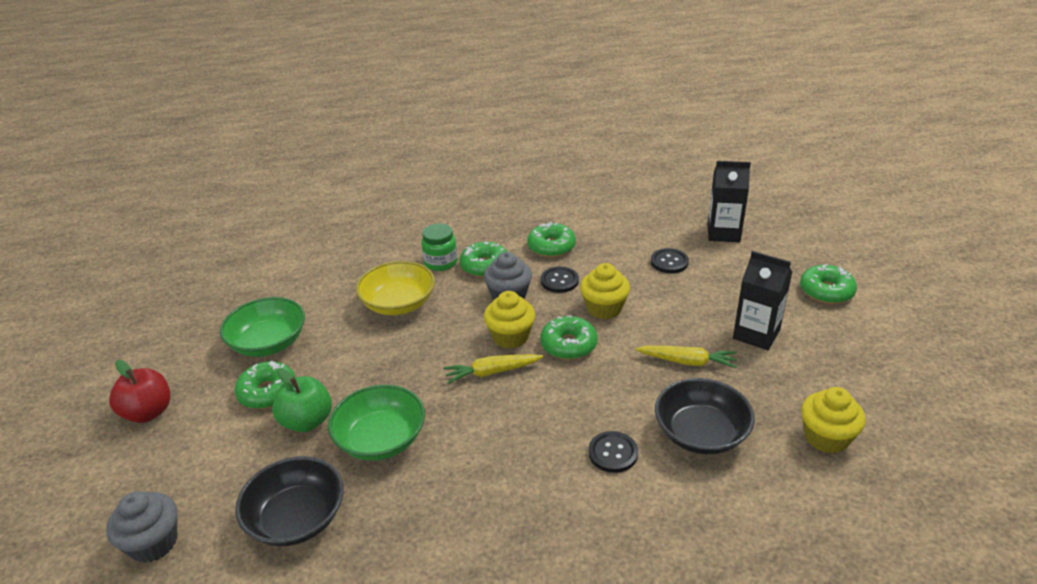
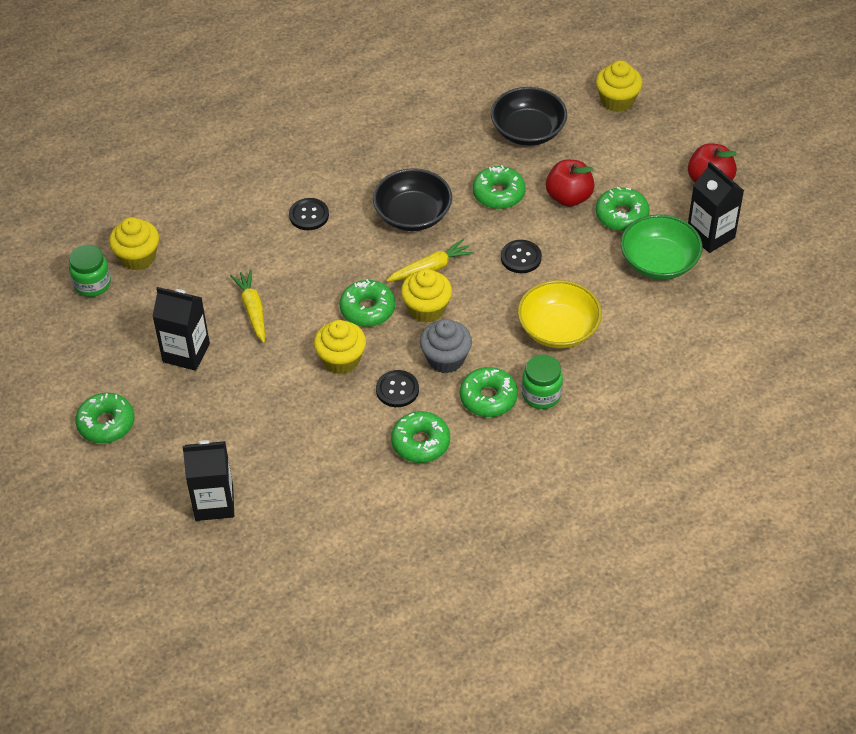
camera: 165 degrees right, 15 degrees up
(153, 543) = (617, 100): grey cupcake -> yellow cupcake
(200, 358) = (710, 235): none -> black carton
(307, 421) = (569, 197): green apple -> red apple
(381, 439) = (498, 194): green bowl -> green donut
(669, 262) = (278, 440): black button -> black button (521, 257)
(687, 362) = (252, 310): yellow carrot -> yellow carrot turned 75 degrees clockwise
(701, 433) = (239, 243): black bowl -> black bowl (413, 214)
(875, 415) = (92, 284): none -> green jar

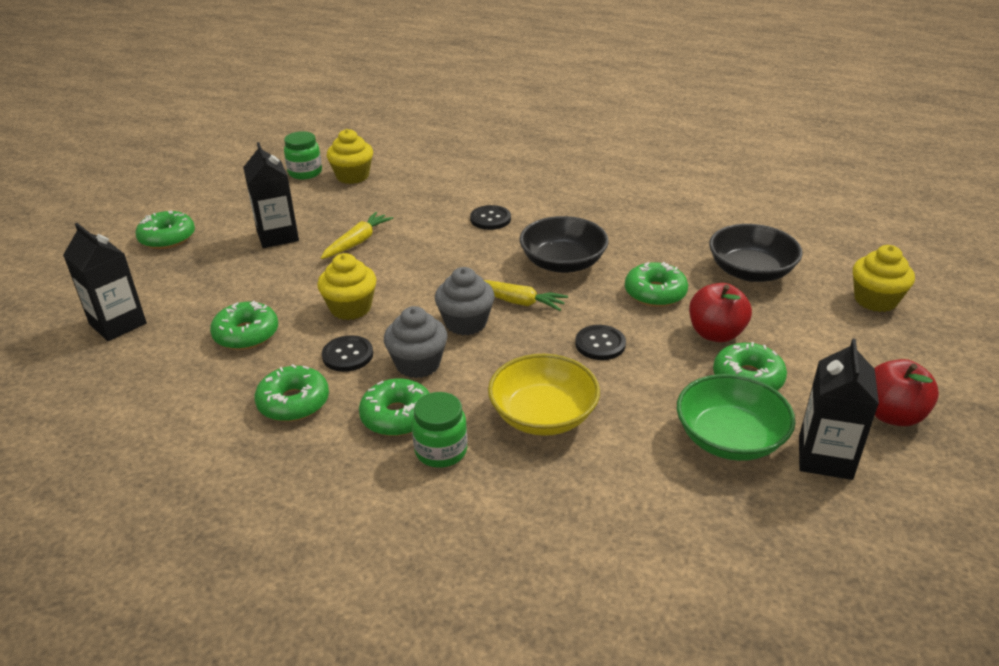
camera: 50 degrees right, 15 degrees down
(367, 309) = (425, 293): green donut -> green donut (246, 334)
(426, 309) = (465, 323): yellow cupcake -> grey cupcake

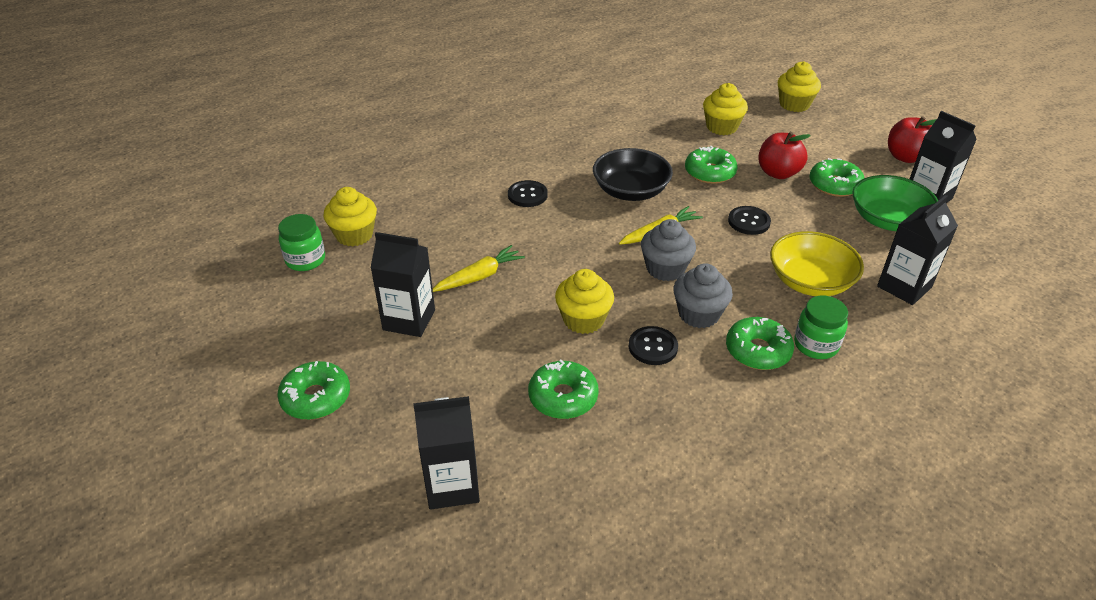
camera: 55 degrees left, 5 degrees up
(293, 402) = (694, 402): green donut -> none
(357, 242) = (479, 276): yellow carrot -> yellow carrot turned 75 degrees clockwise
(610, 487) = (904, 287): none -> black carton
(750, 271) = (721, 127): black bowl -> yellow cupcake

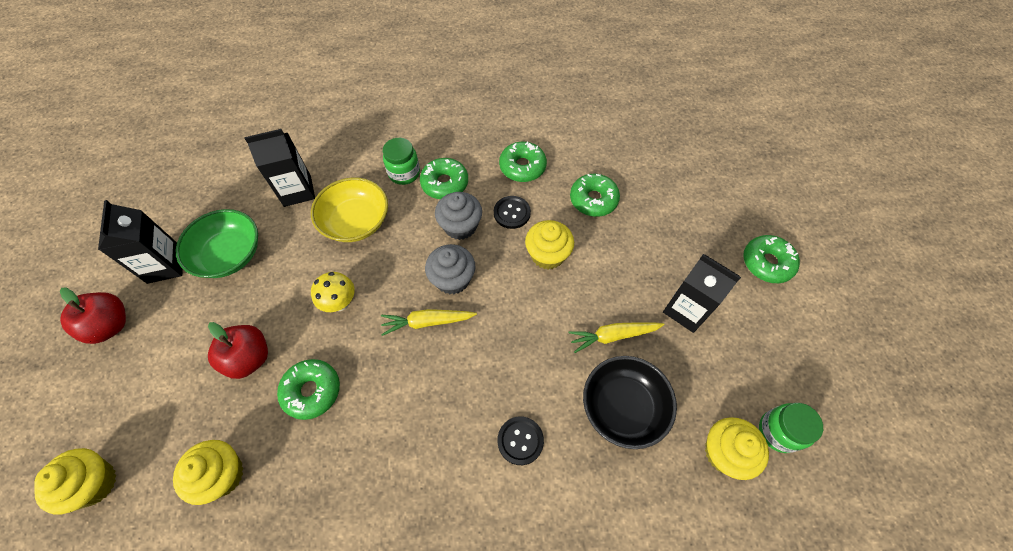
camera: 155 degrees left, 20 degrees up
(452, 485) = (683, 171): black carton -> none
(630, 191) = (412, 397): black bowl -> black bowl (623, 407)
(749, 222) = (340, 303): black button -> yellow mushroom
(834, 185) = (219, 316): green donut -> green donut (522, 167)

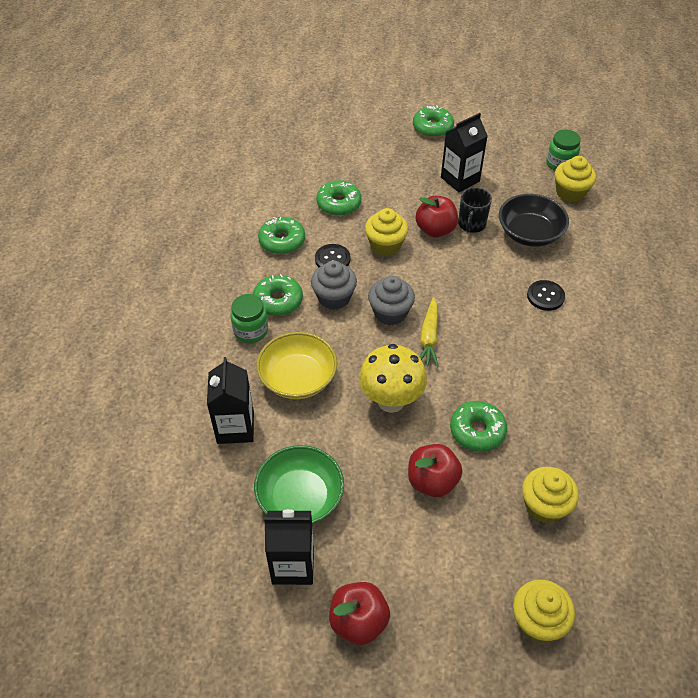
camera: 75 degrees left, 10 degrees down
(340, 303) = (391, 401): yellow mushroom -> yellow mushroom, size x1.60
(589, 299) = (435, 230): none -> red apple
(613, 336) = (471, 224): yellow carrot -> black mug

